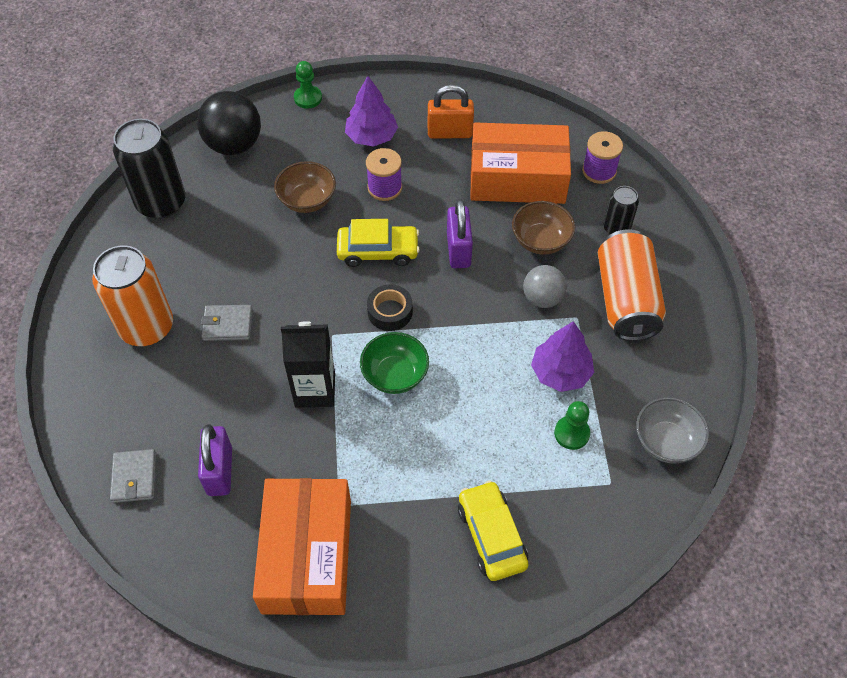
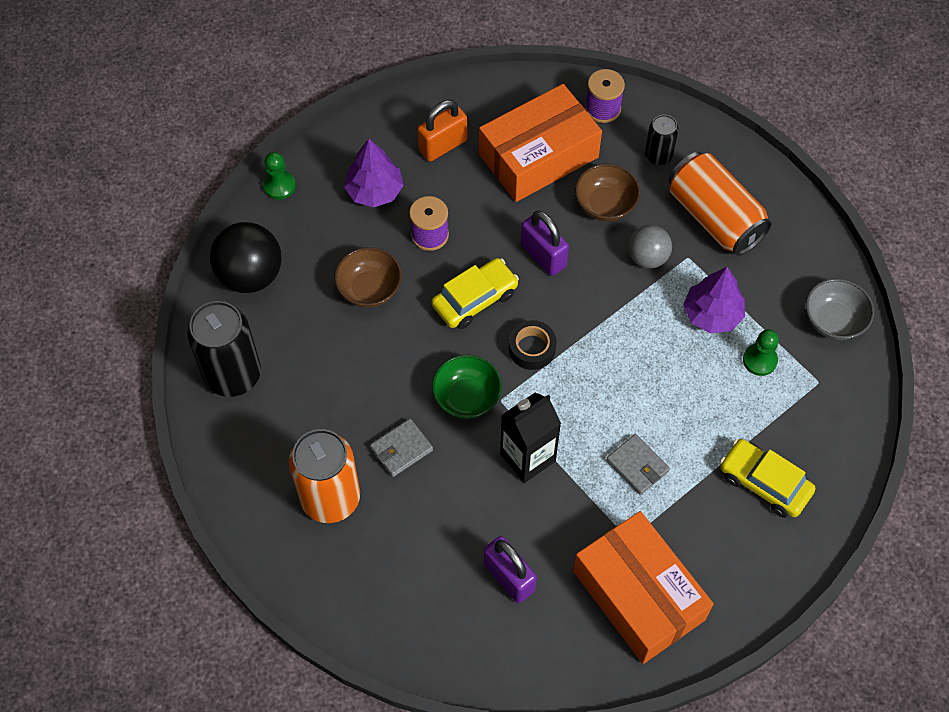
camera: 35 degrees left, 5 degrees up
(134, 477) = (442, 631): grey wallet -> grey wallet (637, 466)
(395, 375) = (582, 401): green bowl -> green bowl (467, 397)

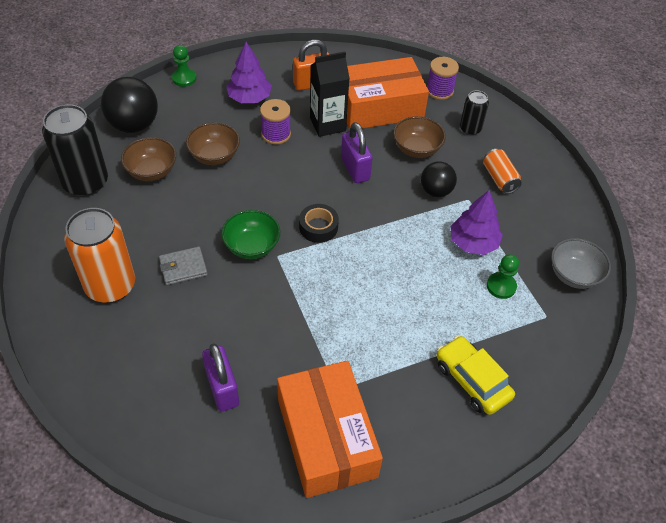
camera: 15 degrees right, 10 degrees down
(304, 334) = (152, 171): none -> brown bowl
(475, 299) = (290, 183): yellow car -> none
(527, 457) = (280, 302): black carton -> black carton (327, 124)
(637, 466) = (367, 335): grey wallet -> none
(647, 257) = (436, 191): grey ball -> black ball
(714, 217) = (499, 178): orange can -> orange can, size x0.53

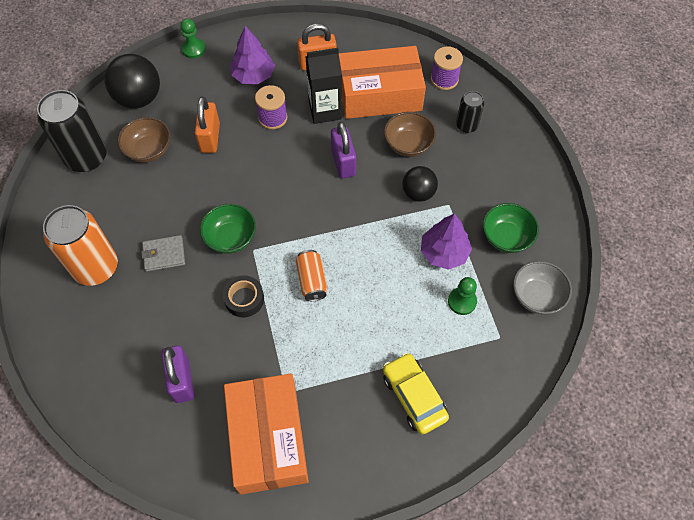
camera: 10 degrees right, 10 degrees up
(214, 156) = (210, 138): brown bowl -> orange padlock
(318, 227) = (297, 223): black tape -> black tape (244, 299)
(499, 178) = (485, 184): orange can -> orange can (312, 280)
(531, 224) = (506, 237): none -> green bowl

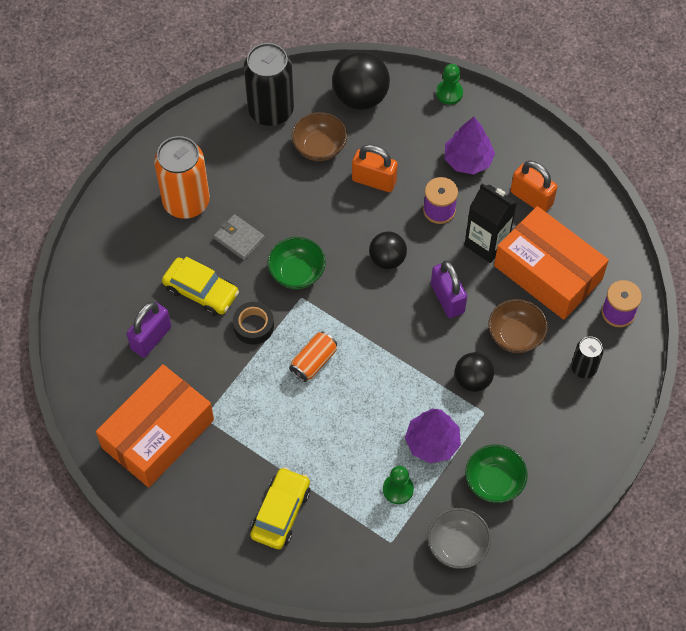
camera: 50 degrees right, 0 degrees up
(180, 313) = (201, 291): none -> yellow car
(210, 138) = (374, 180): orange padlock -> orange padlock turned 60 degrees clockwise
(278, 175) = (387, 259): none -> black ball
(343, 162) = (447, 298): purple padlock -> purple padlock turned 60 degrees counterclockwise

